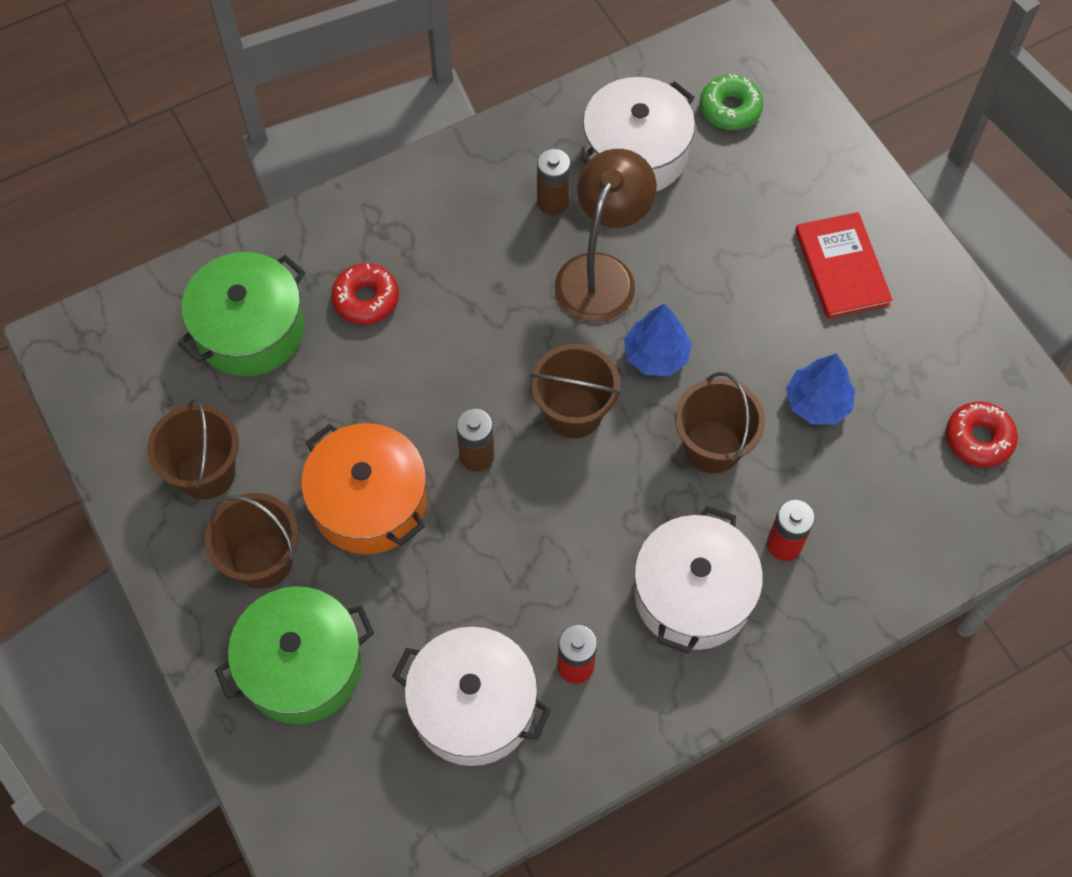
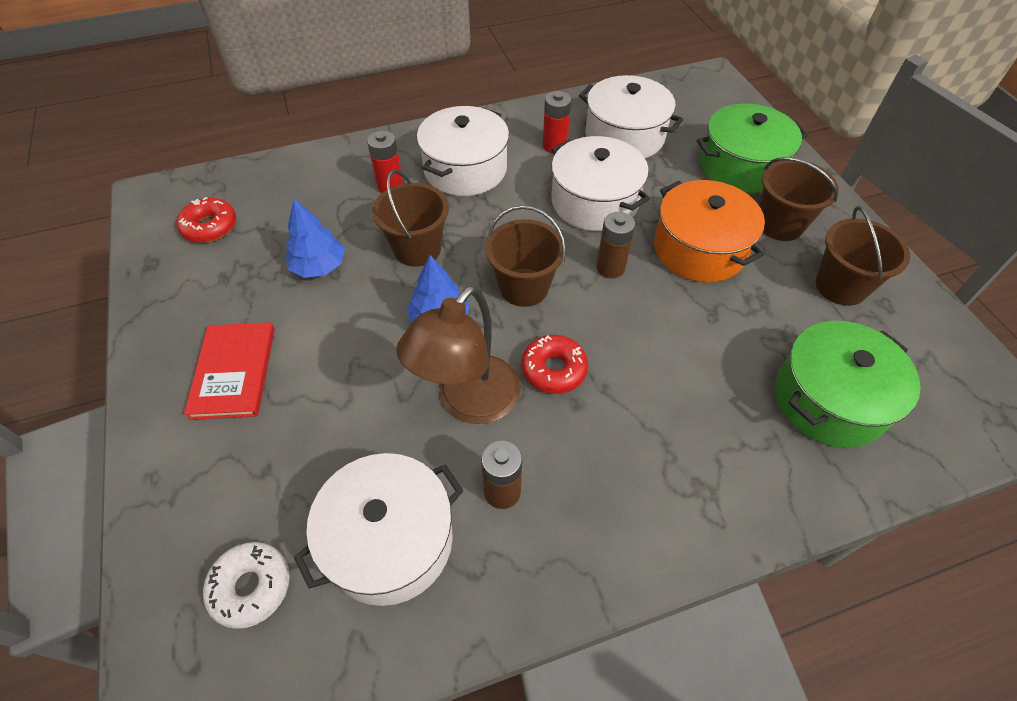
camera: 170 degrees left, 10 degrees down
(366, 299) = (712, 412): red donut -> red donut (554, 369)
(506, 561) = (594, 202): none -> white pot
(730, 109) = (251, 587): green donut -> white donut

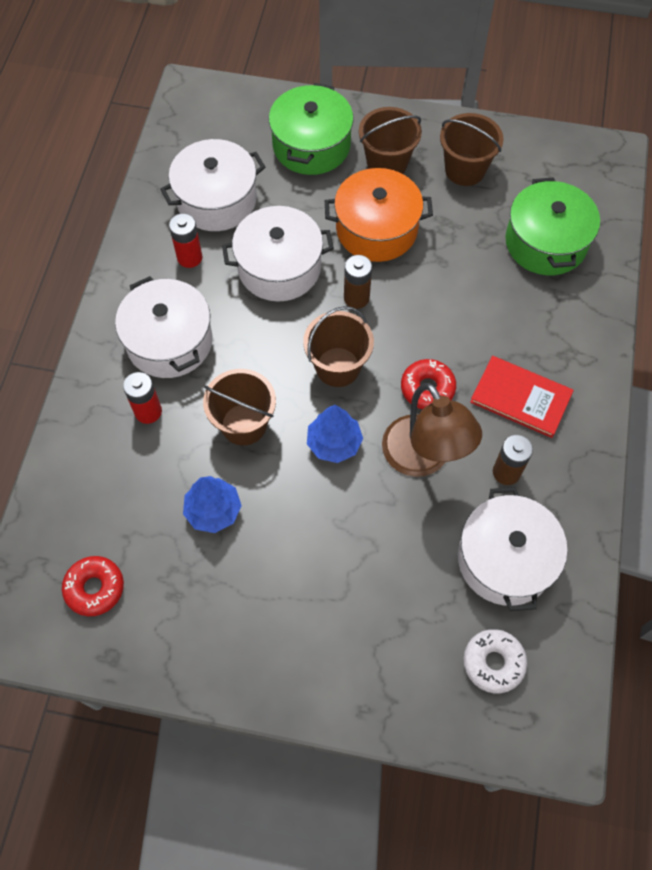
camera: 60 degrees left, 10 degrees up
(234, 372) = (293, 618): red book -> red book (520, 398)

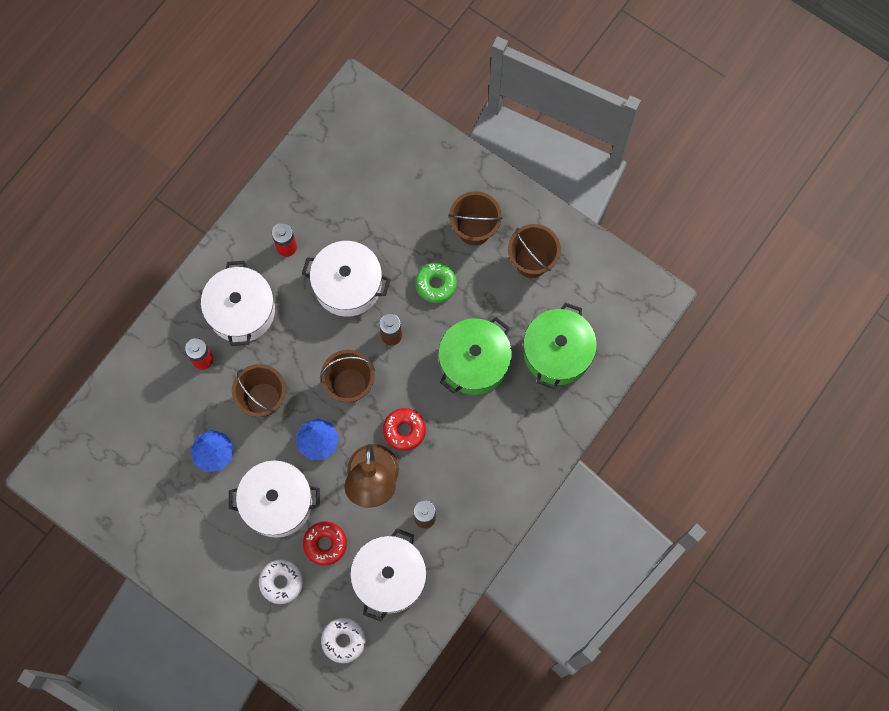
camera: 25 degrees right, 10 degrees up
(95, 588) = (114, 472): red donut -> red donut (325, 544)
(216, 200) = (329, 205): white pot -> white pot (277, 503)
(311, 145) = (424, 187): green pot -> green pot (474, 362)
(376, 229) = (436, 284): orange pot -> green donut
(376, 627) = (281, 582): none -> white donut
(520, 398) = (466, 468): red book -> none

